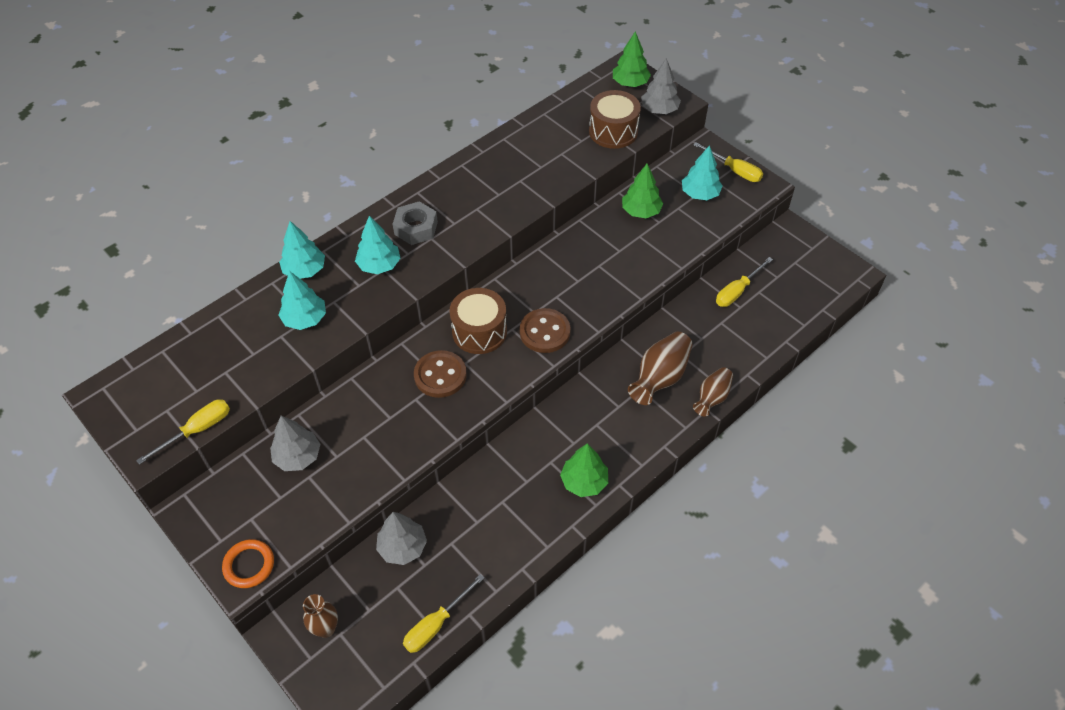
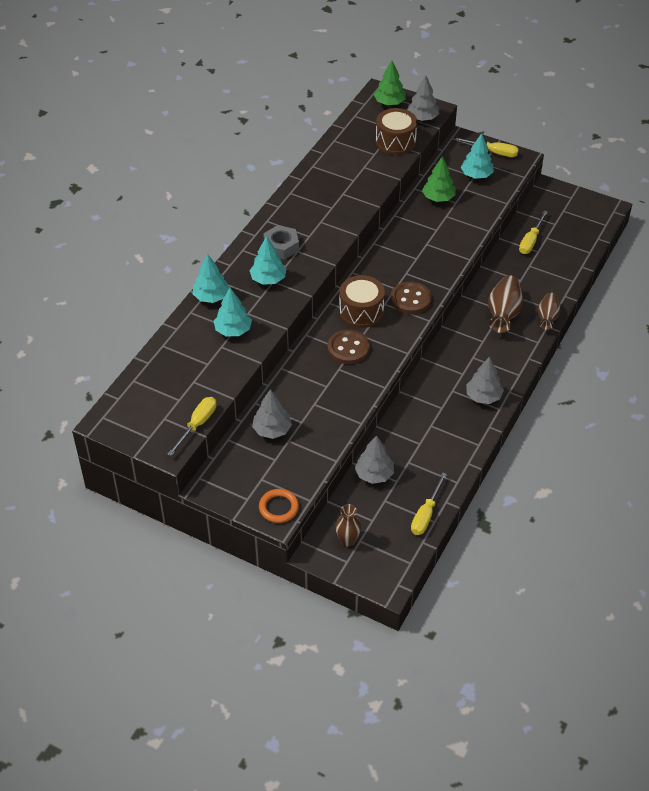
camera: 20 degrees left, 5 degrees down
(584, 481) = (483, 396): green tree -> grey tree

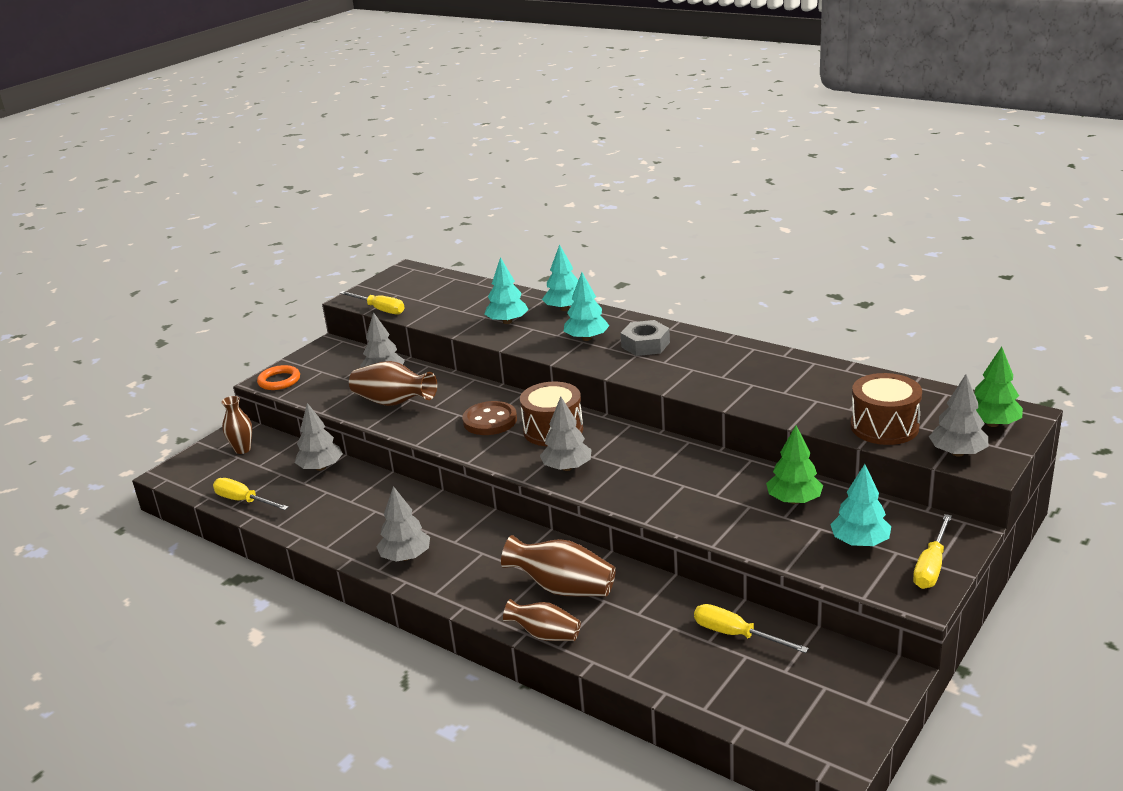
camera: 100 degrees right, 20 degrees down
(320, 413) = (393, 402): none -> brown vase
(410, 299) = (567, 467): brown button -> grey tree

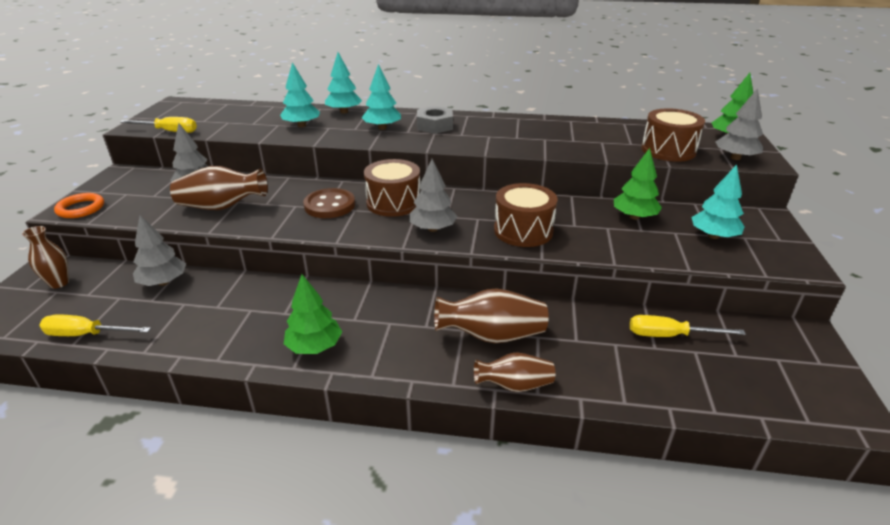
camera: 30 degrees left, 5 degrees up
(406, 557) = (314, 346): grey tree -> green tree
(655, 489) = (523, 231): none -> brown drum
(931, 566) = (779, 241): yellow screwdriver -> none

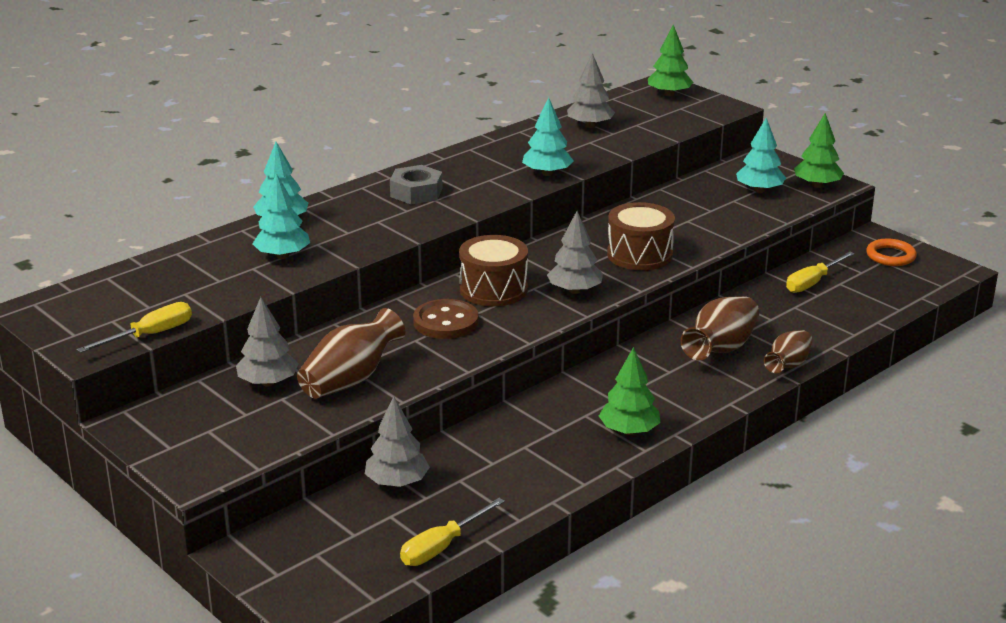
camera: 50 degrees left, 5 degrees down
(59, 283) = (298, 549): brown vase -> none
(81, 208) = (206, 467): orange ring -> orange ring (890, 256)
(382, 128) = (372, 218): turquoise tree -> turquoise tree (547, 173)
(634, 217) = (688, 202): green tree -> green tree (817, 185)
(668, 150) = (651, 127): brown drum -> none
(735, 158) = (705, 112): grey tree -> grey tree (590, 126)

